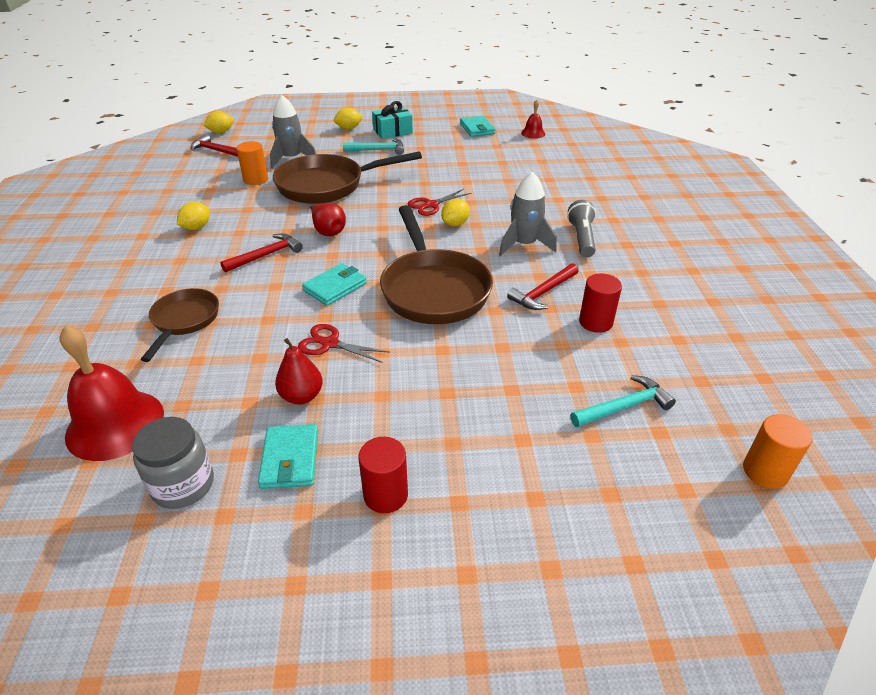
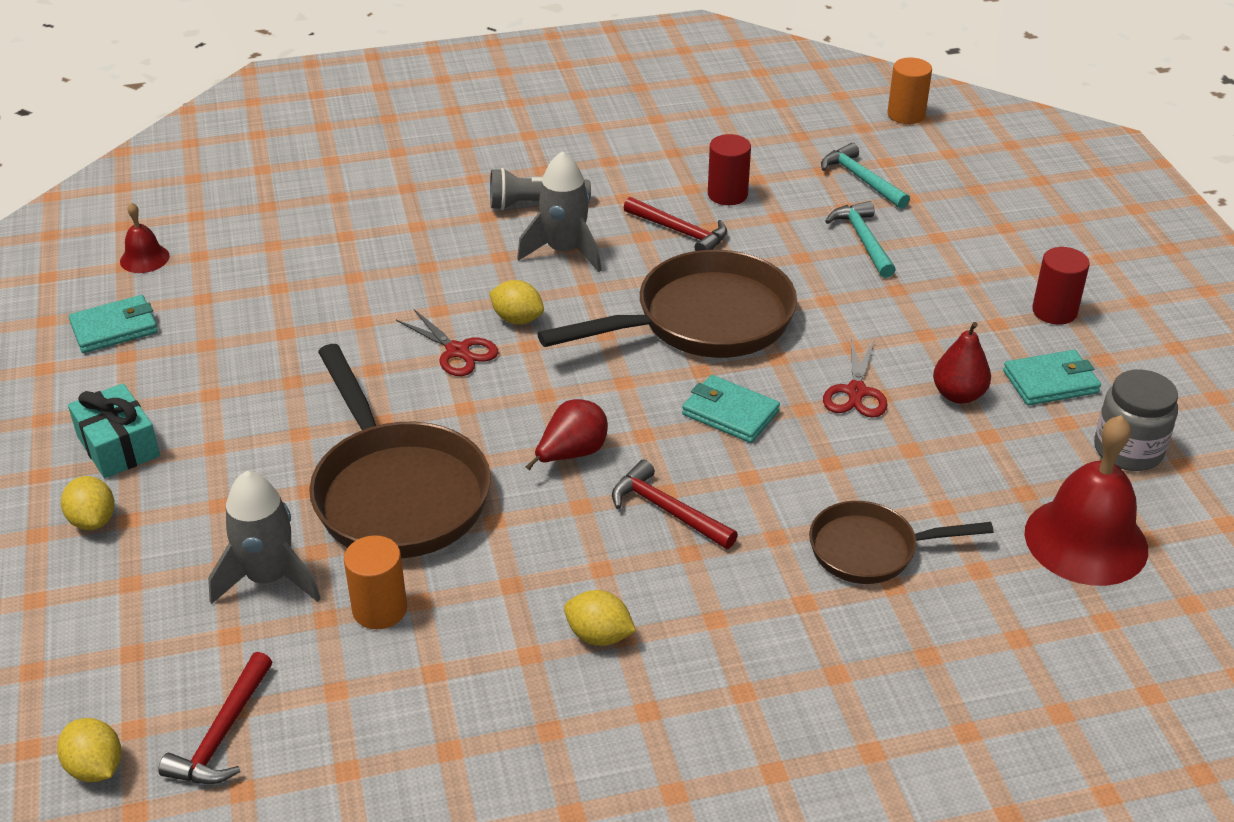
camera: 100 degrees left, 0 degrees up
(378, 150) = (222, 451): turquoise hammer -> turquoise hammer (863, 240)

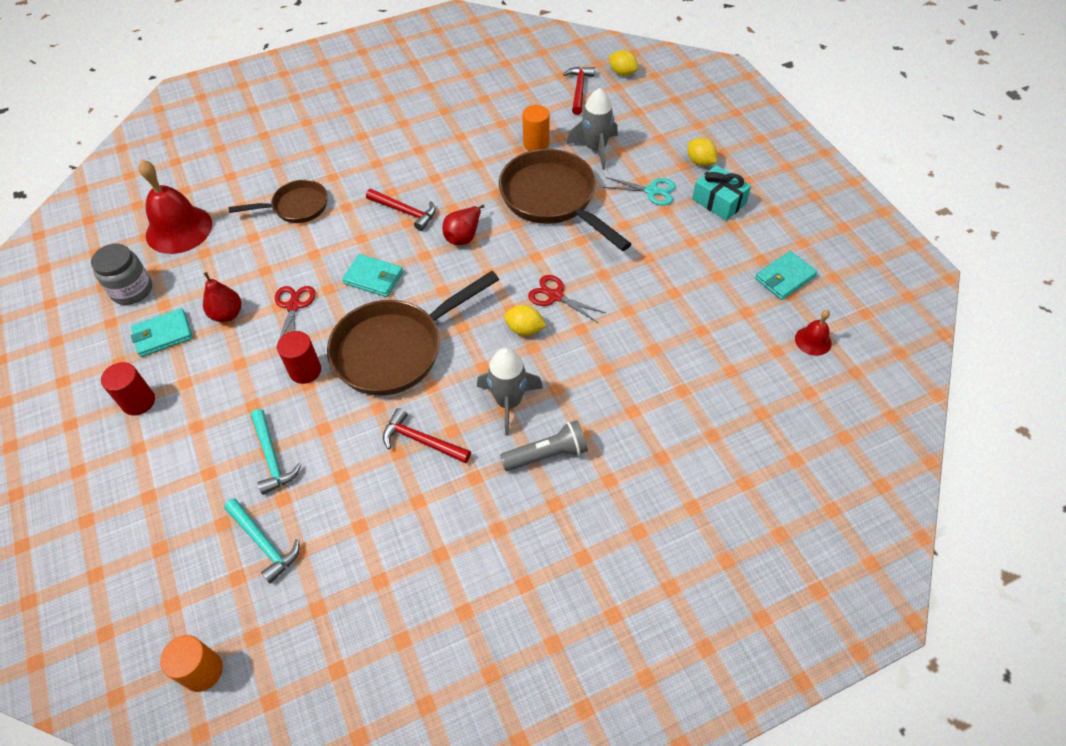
camera: 170 degrees right, 15 degrees up
(217, 480) = (652, 191): none -> turquoise scissors
(599, 636) = (430, 148): yellow lemon -> none
(727, 194) = (385, 498): red cylinder -> red cylinder (305, 370)

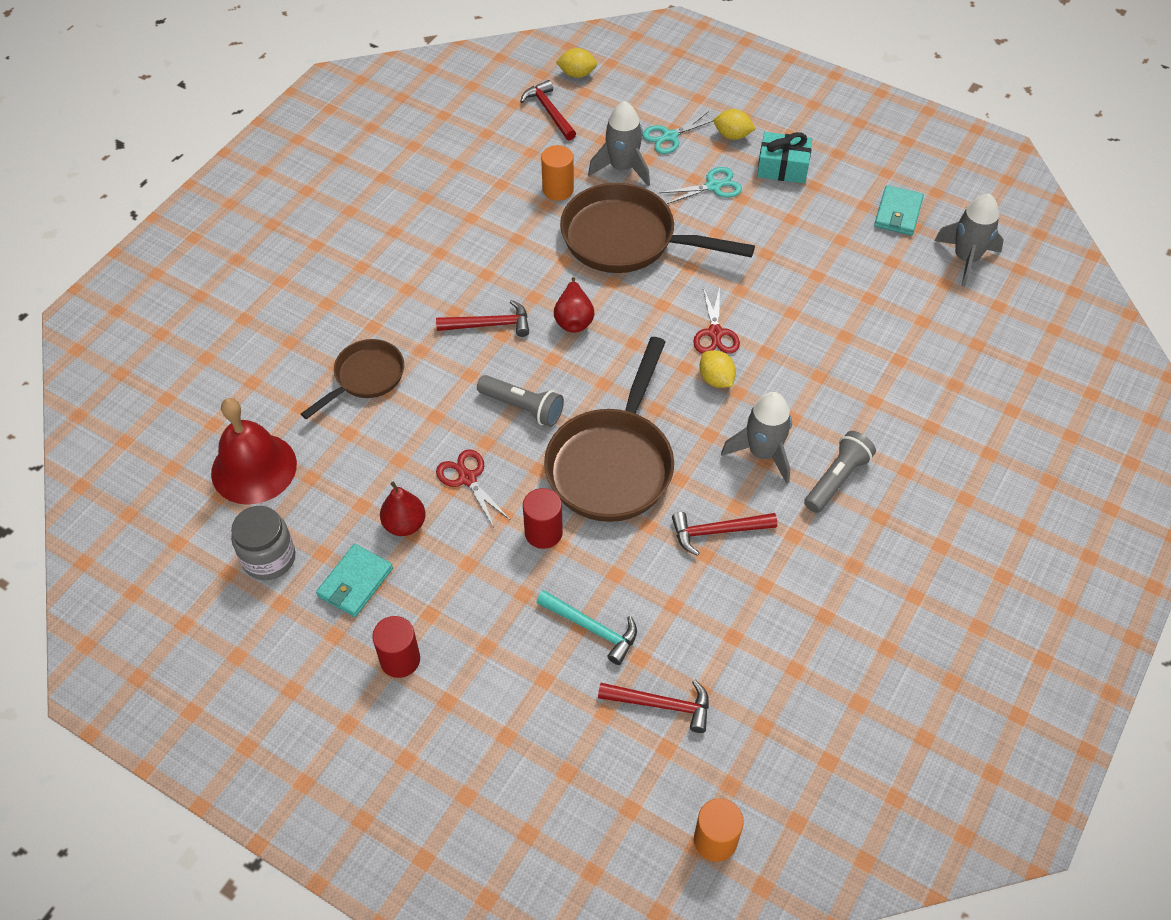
camera: 35 degrees left, 0 degrees up
(264, 543) = (661, 705): turquoise hammer -> red hammer
(373, 278) = (522, 407): turquoise wallet -> grey flashlight
(524, 329) = (716, 379): yellow lemon -> yellow lemon turned 75 degrees clockwise
(555, 296) = (715, 333): red scissors -> red scissors turned 90 degrees counterclockwise
(651, 142) = (669, 136): none -> turquoise scissors
(813, 341) = (966, 259): red bell -> grey rocket

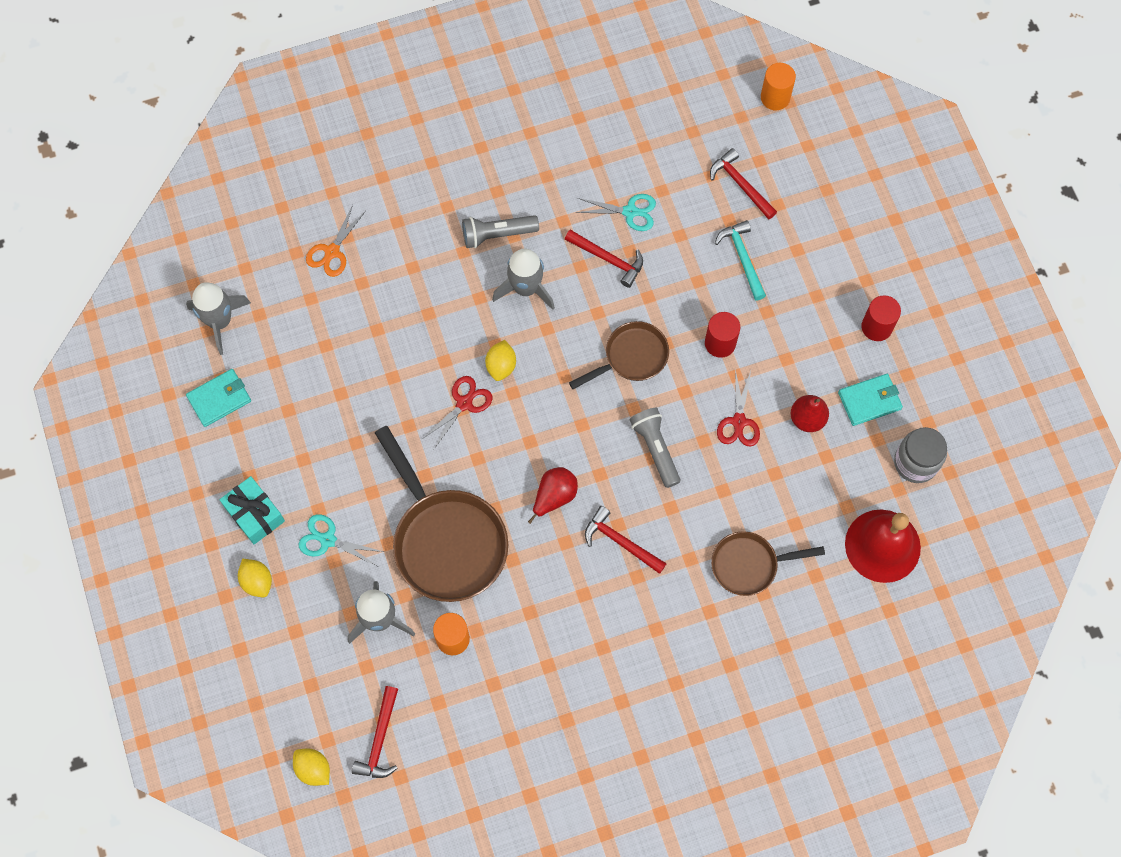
camera: 140 degrees left, 15 degrees up
(613, 463) = (631, 357): brown pan -> brown pan, size x0.58
(669, 136) = (308, 623): turquoise scissors -> turquoise scissors (630, 212)
(951, 365) = (332, 252): none -> orange scissors

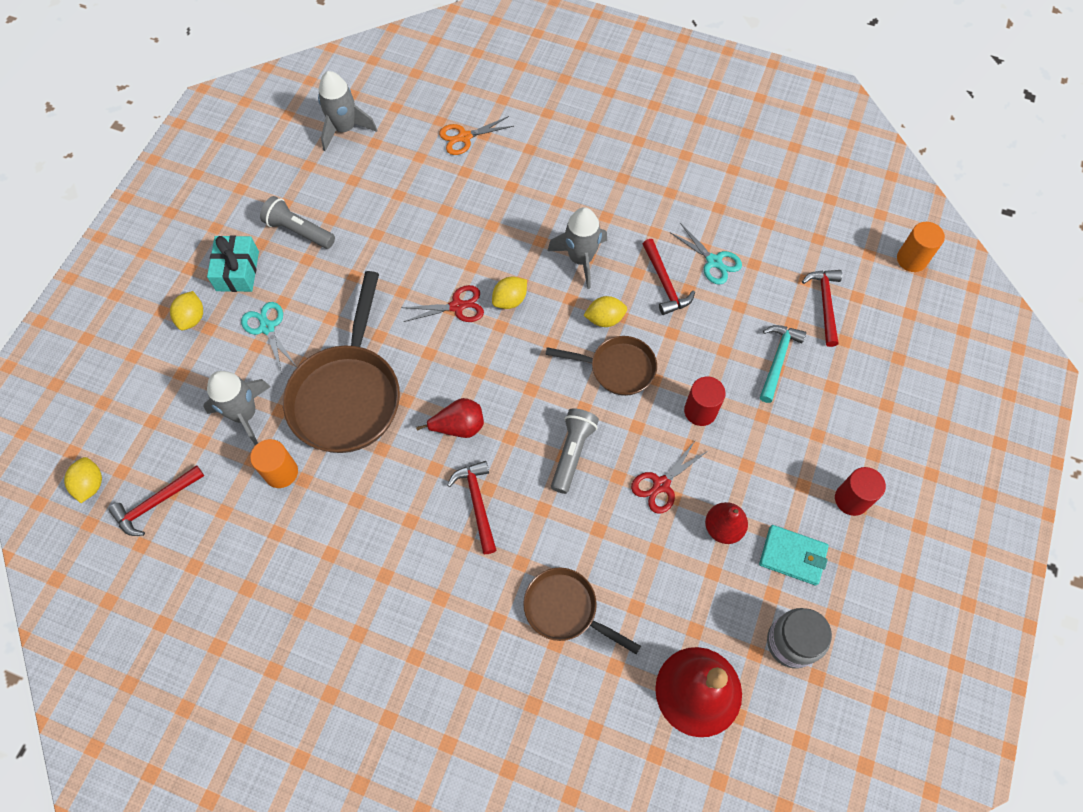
camera: 40 degrees right, 5 degrees down
(219, 399) = (293, 178): turquoise wallet -> none
(497, 234) = (594, 207): grey flashlight -> grey flashlight (299, 231)
(588, 324) = (605, 319): none -> yellow lemon

